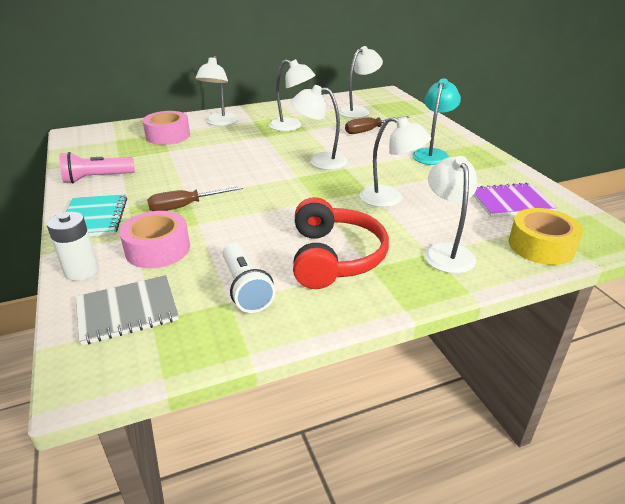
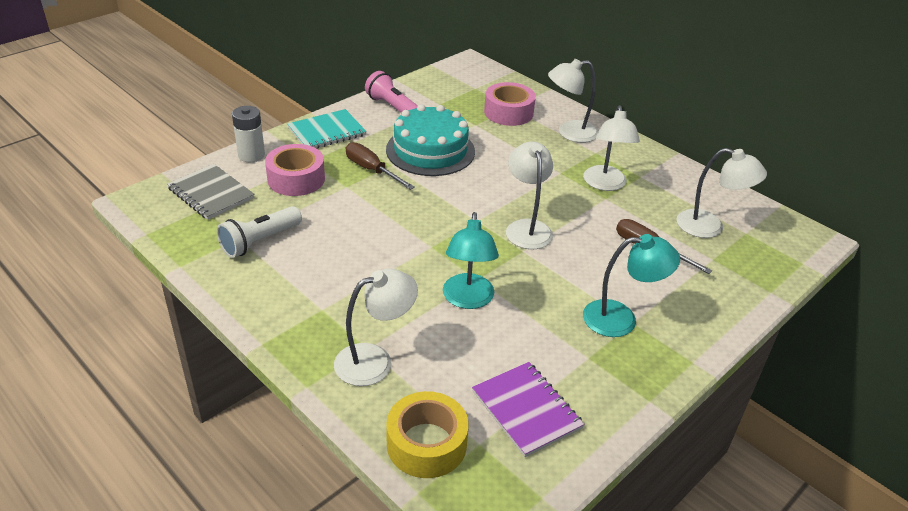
camera: 65 degrees right, 5 degrees up
(184, 175) = (430, 150): none -> turquoise cake
(335, 257) = (328, 282): red headphones -> none
(390, 199) = (468, 300): white lamp -> turquoise lamp

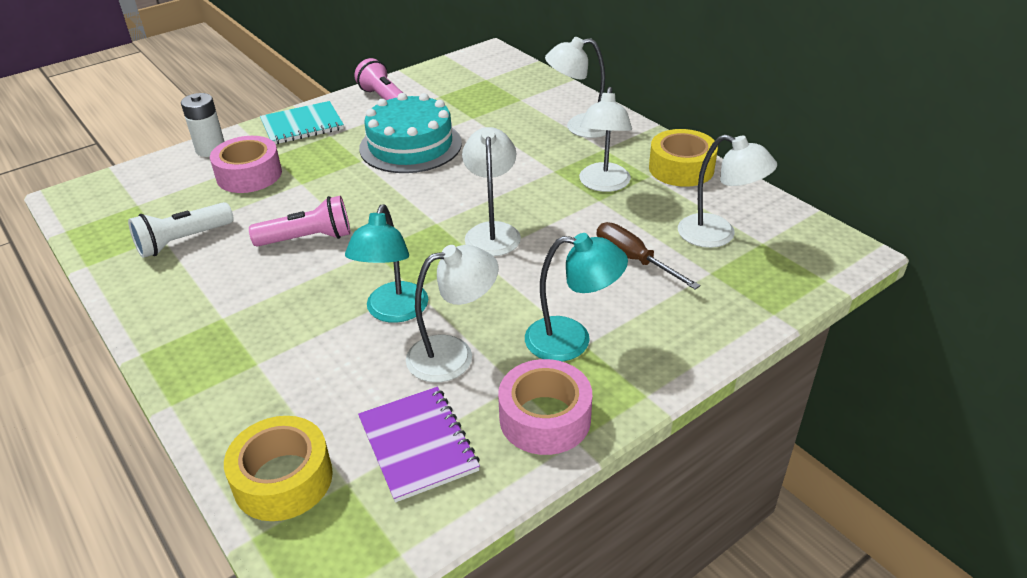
camera: 10 degrees right, 0 degrees up
(211, 193) = (151, 189): grey notebook -> none
(370, 237) = (307, 238): none -> pink flashlight
(372, 170) = (336, 166): brown screwdriver -> none
(375, 360) = (260, 378): white lamp -> white lamp (453, 355)
(508, 112) = (515, 105): pink tape -> pink tape (545, 418)
(664, 169) = (681, 168): none -> yellow tape

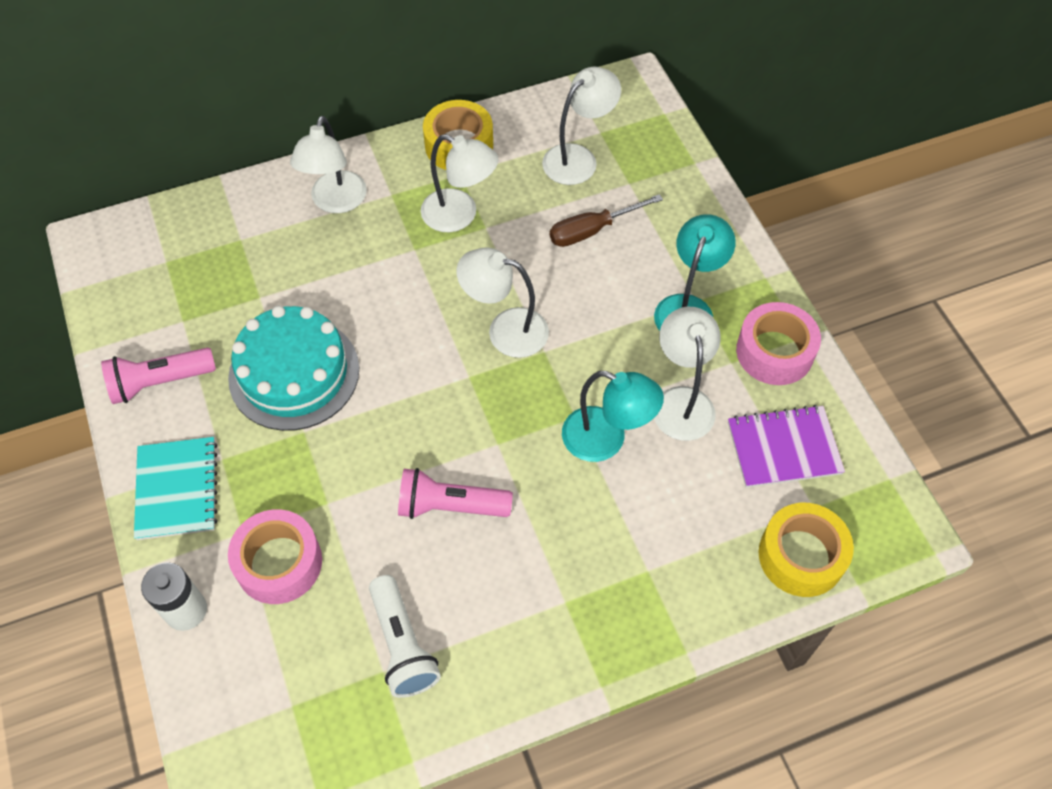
camera: 75 degrees left, 20 degrees up
(307, 238) = (450, 506): pink flashlight -> pink flashlight turned 90 degrees counterclockwise

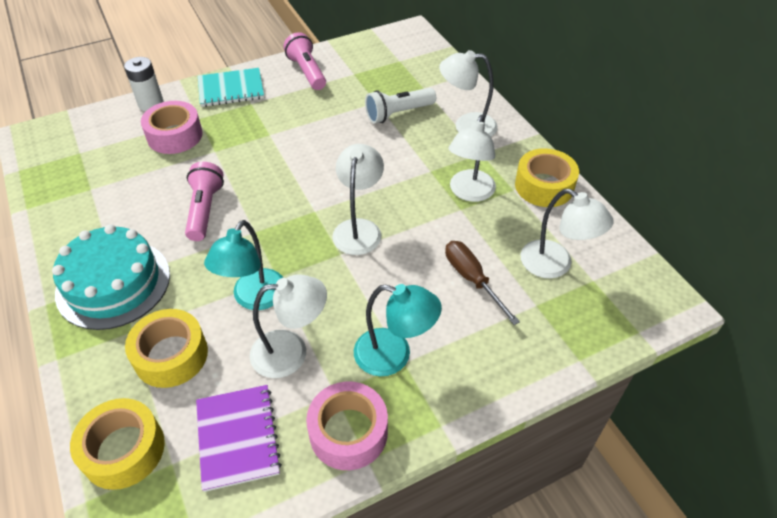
camera: 85 degrees right, 10 degrees down
(294, 373) = (315, 124): turquoise cake -> turquoise cake (113, 283)
(402, 644) = (106, 196): white flashlight -> white flashlight (398, 113)
(684, 522) = (171, 355): none -> yellow tape

